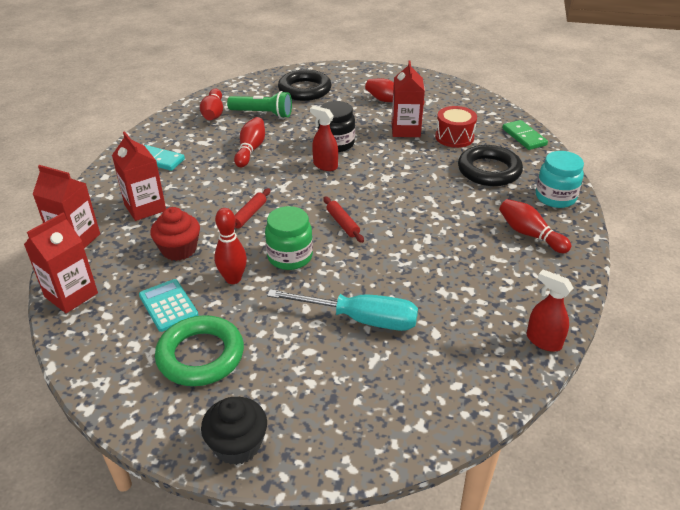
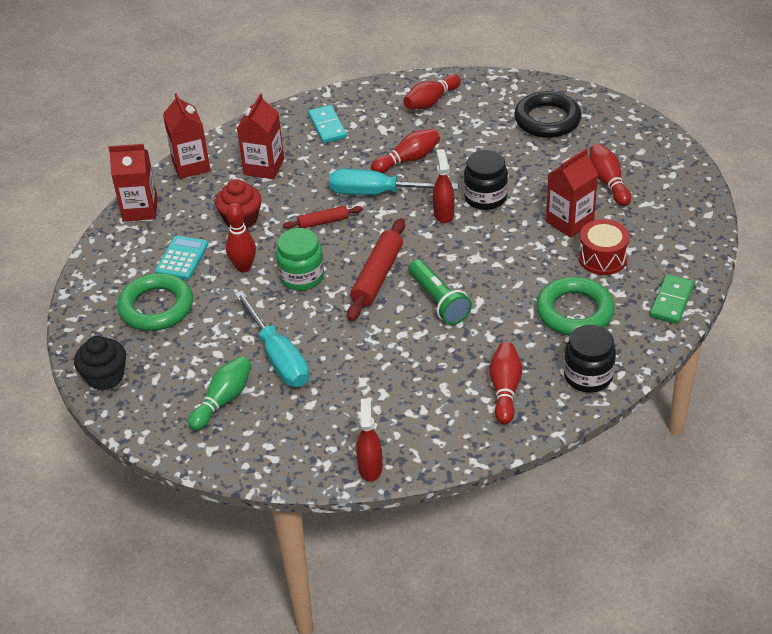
camera: 50 degrees right, 5 degrees up
(261, 178) = (377, 193): none -> turquoise screwdriver
(262, 114) = (470, 126): green flashlight -> green flashlight (438, 301)
(342, 223) = (377, 276): red rolling pin -> red rolling pin, size x1.74
(369, 381) = (223, 400): none -> green bowling pin
(489, 170) = (574, 311): black ring -> green ring
(555, 197) = (588, 376): turquoise jar -> black jar

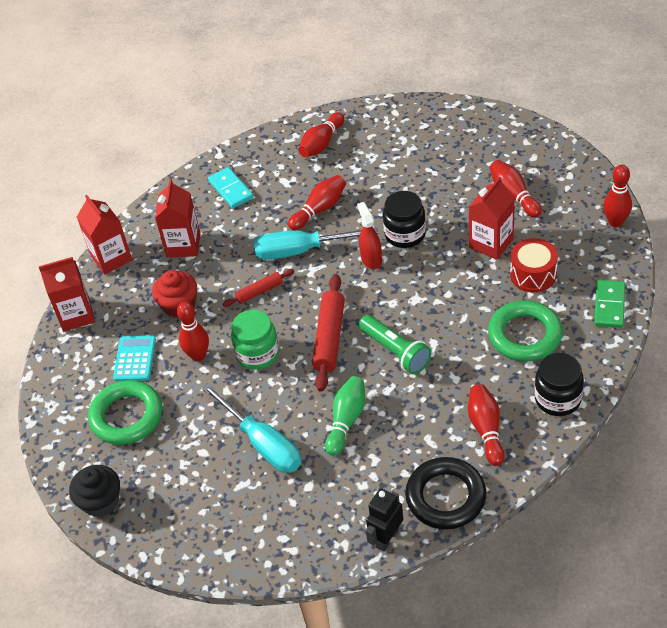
camera: 10 degrees left, 5 degrees up
(223, 400) = (224, 500): green bowling pin -> green bowling pin (346, 420)
(370, 467) = (386, 538): red spray bottle -> black robot
(547, 120) = (437, 141): black ring -> black ring (445, 497)
(705, 226) = (615, 222): none -> red bowling pin

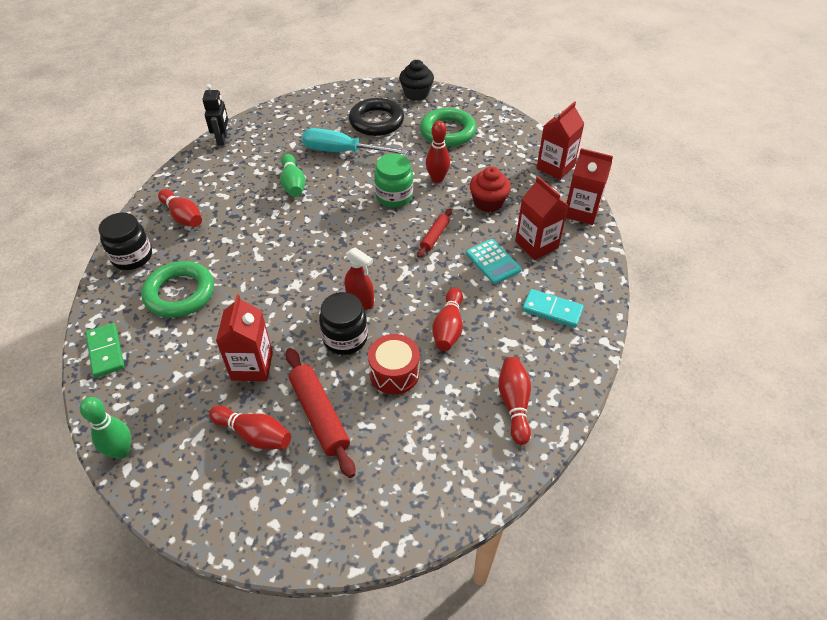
camera: 140 degrees right, 0 degrees up
(135, 359) = (480, 160): turquoise calculator -> turquoise calculator (493, 262)
(301, 250) = (430, 283): turquoise screwdriver -> none
(329, 338) = (347, 227): red rolling pin -> red rolling pin (320, 415)
(395, 351) = (286, 238): green flashlight -> none
(445, 497) = (194, 171): black ring -> black ring (376, 121)
(533, 274) = (194, 351): red drum -> red drum (394, 373)
(615, 222) = (121, 451): red bowling pin -> green bowling pin

